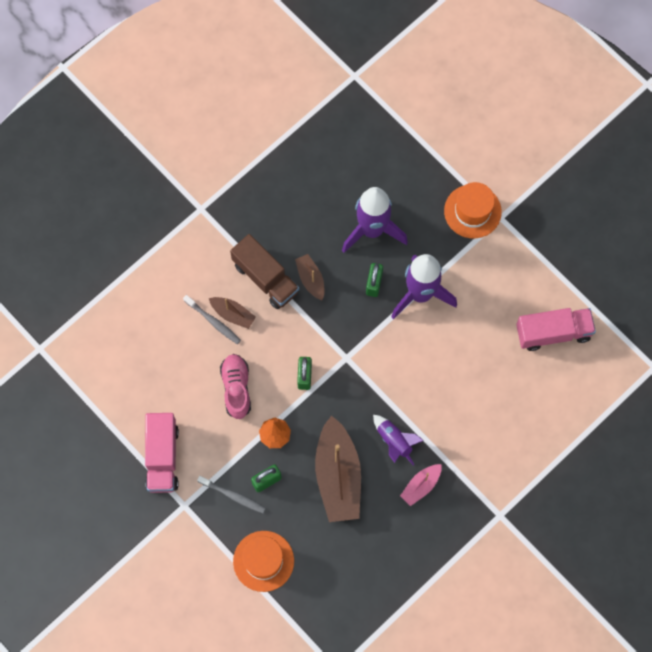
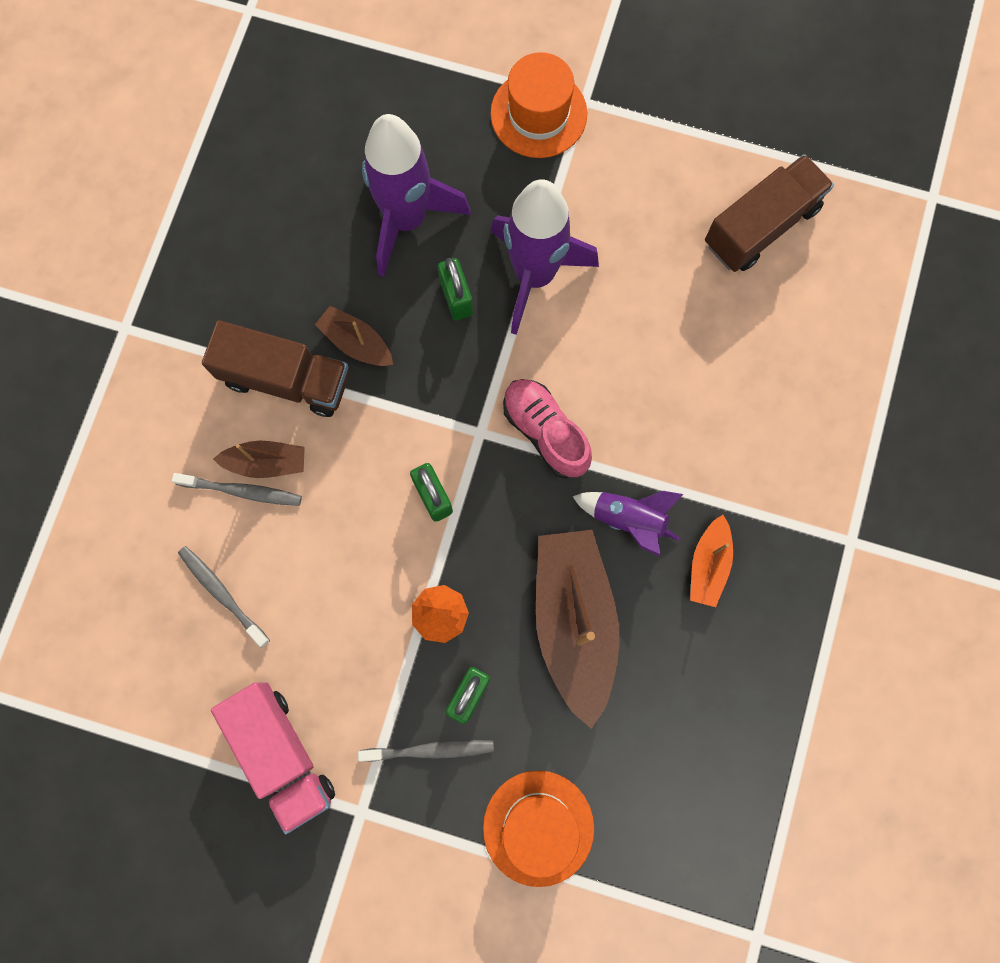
camera: 30 degrees left, 5 degrees up
(176, 366) = (222, 594): none -> grey toothbrush
(236, 388) = (338, 575): pink shoe -> pink shoe (545, 432)
(338, 476) = (574, 622): brown boat -> brown boat turned 150 degrees counterclockwise
(421, 486) = (708, 564): pink boat -> orange boat
(553, 333) = (761, 226): pink truck -> brown truck

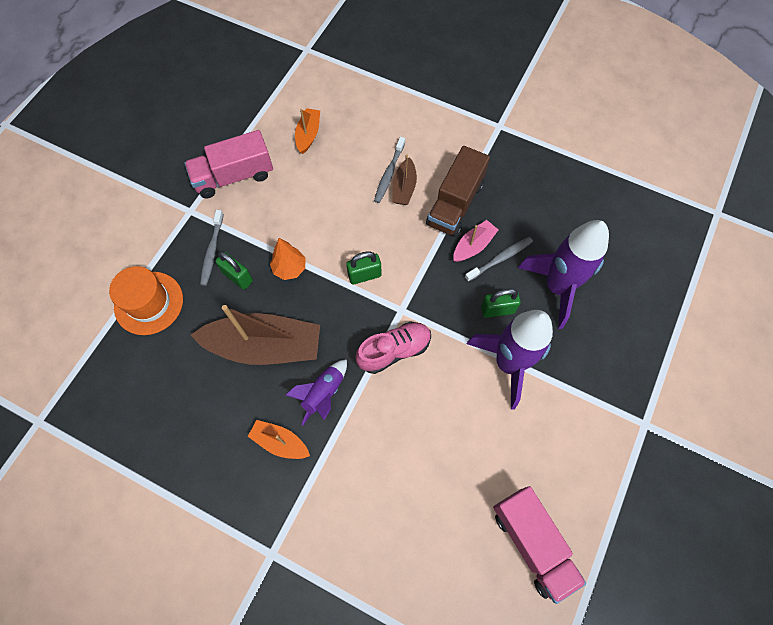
camera: 100 degrees right, 10 degrees down
(179, 643) = (308, 135): none -> orange boat
(222, 594) = (330, 158): grey toothbrush -> grey toothbrush (500, 259)
(356, 343) = (473, 246): brown boat -> pink boat
(538, 114) = (635, 388): orange hat -> none
(761, 226) = (532, 543): brown truck -> pink truck

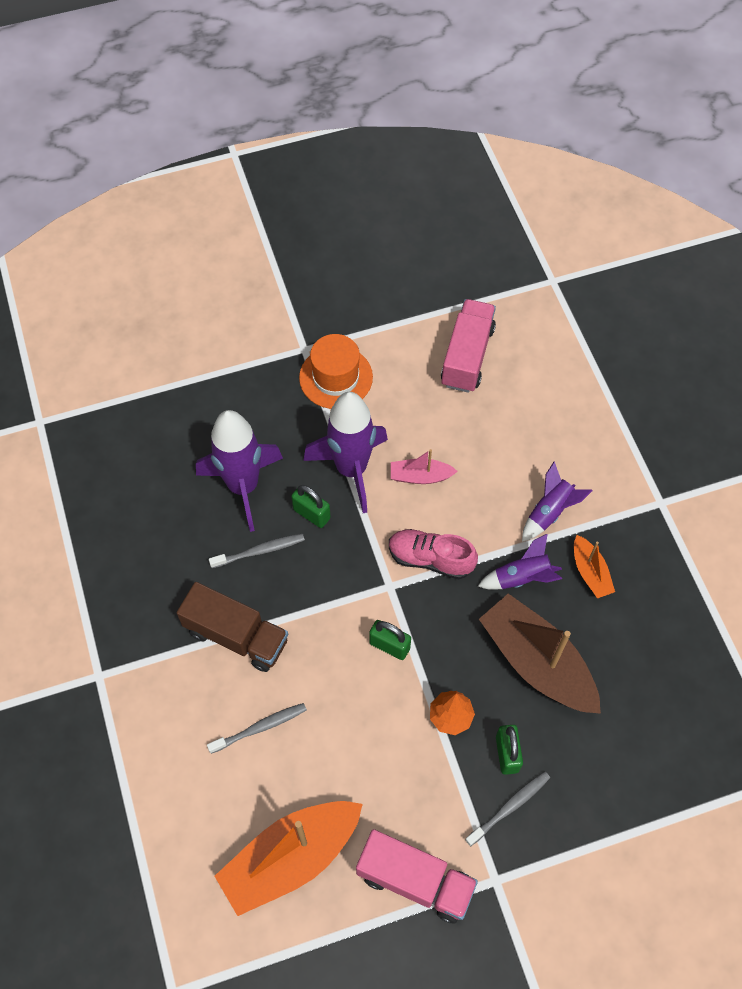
camera: 135 degrees left, 5 degrees down
(149, 303) = (614, 806): orange hat -> orange hat (336, 377)
(308, 135) = (291, 858): orange boat -> orange boat, size x2.04
(347, 463) = (550, 512): none -> purple rocket
(404, 187) = (263, 698): brown boat -> none
(455, 204) = (236, 636): brown truck -> brown truck turned 45 degrees clockwise
(473, 246) = (267, 583): pink boat -> pink boat (420, 476)
(500, 259) = (259, 551): grey toothbrush -> grey toothbrush turned 150 degrees clockwise

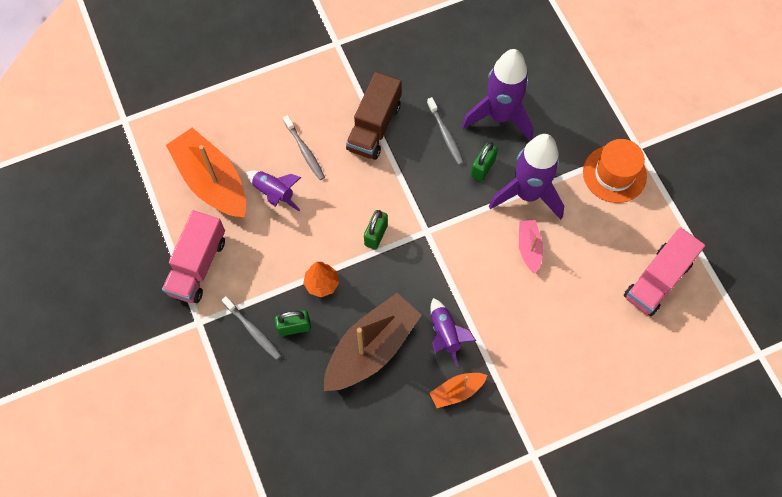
camera: 85 degrees right, 5 degrees up
(430, 559) = (454, 261): pink shoe -> none
(467, 356) = (657, 280): pink truck -> pink truck turned 120 degrees clockwise
(550, 512) = (510, 356): purple rocket -> purple rocket (274, 193)

